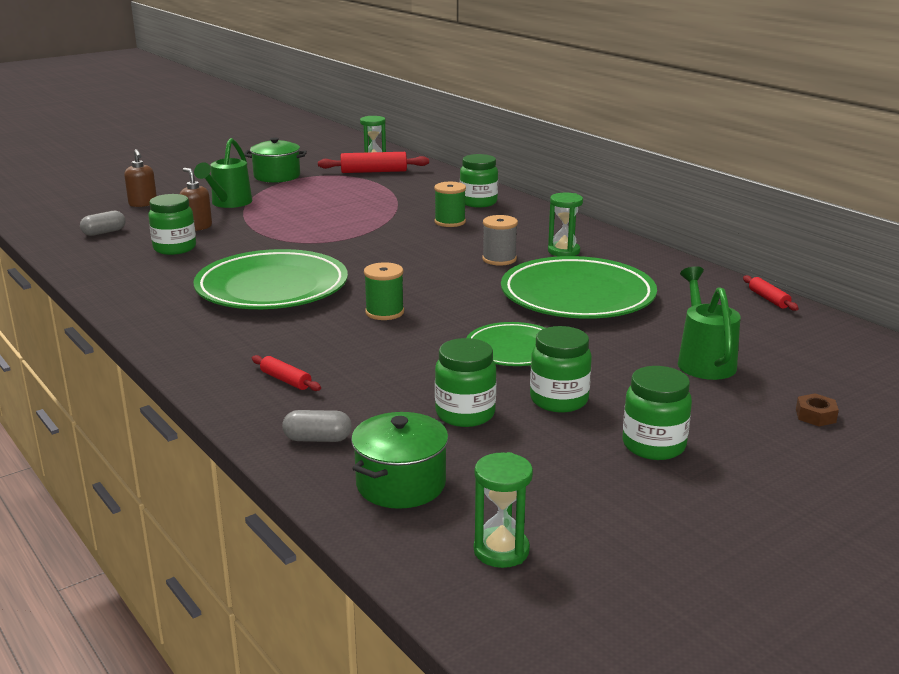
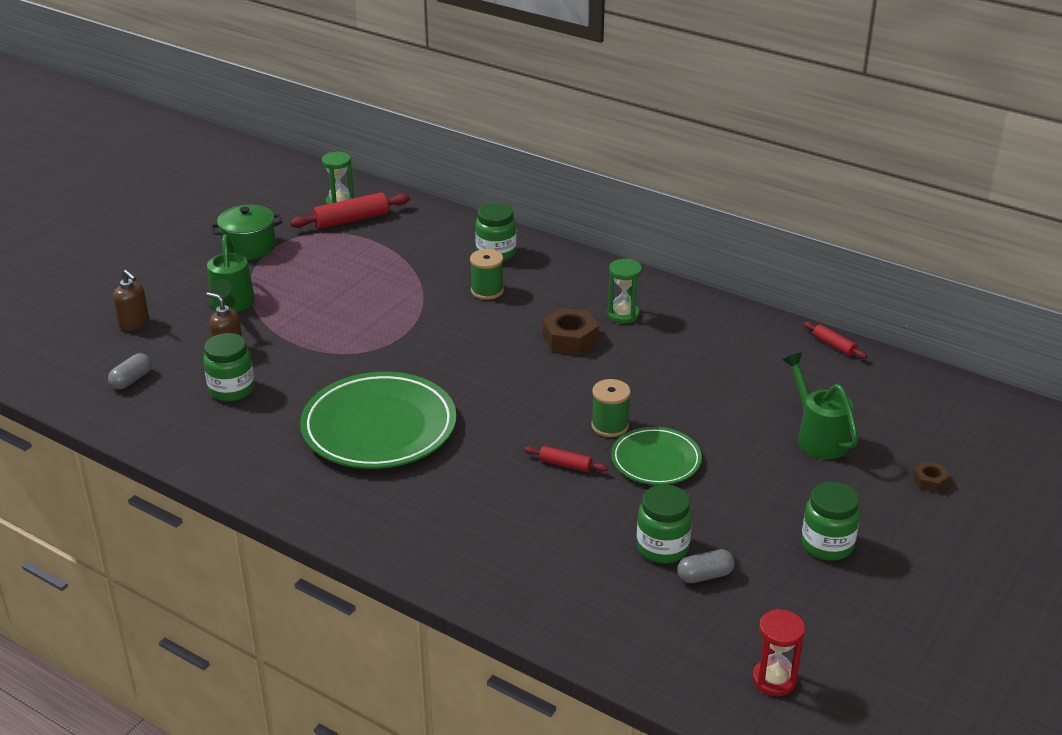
camera: 20 degrees left, 10 degrees up
(286, 380) = (483, 546): red rolling pin -> red rolling pin (565, 464)
(318, 439) = (560, 607): grey capsule -> grey capsule (705, 576)
(384, 312) = (511, 438): green spool -> green spool (610, 426)
(401, 484) = (660, 636): green pot -> none
(499, 259) = (570, 339): grey spool -> brown nut
(501, 550) = (774, 680): green hourglass -> red hourglass
(559, 400) = (728, 512): green jar -> none
(577, 296) = (670, 376): green plate -> none

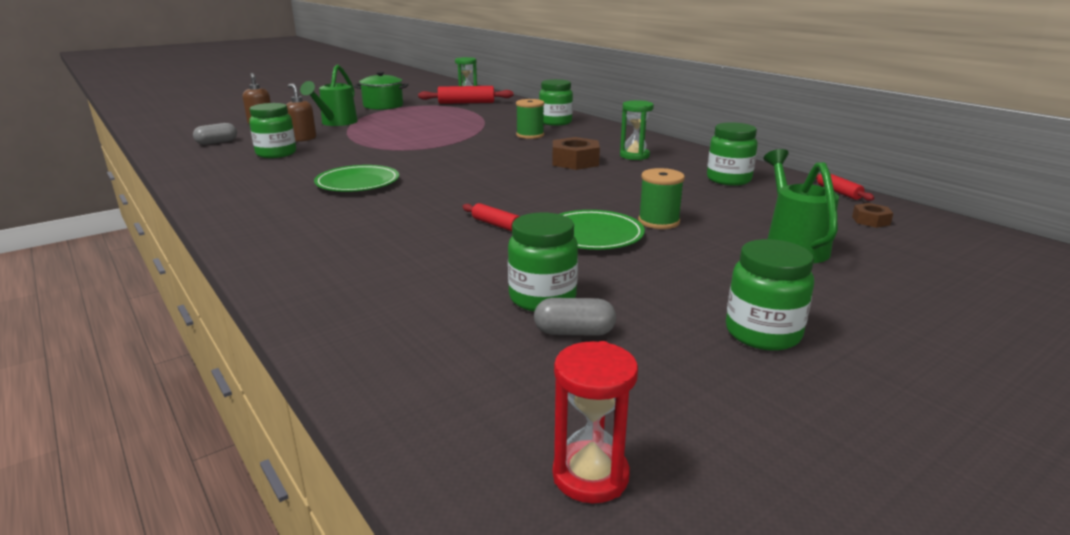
camera: 20 degrees right, 10 degrees down
(379, 427) = (358, 183): green plate -> green plate, size x0.57
(610, 426) = (565, 208): green spool -> green spool (658, 221)
(732, 343) = (728, 180): none -> green jar
(930, 481) = (936, 300): brown nut -> brown nut (870, 220)

